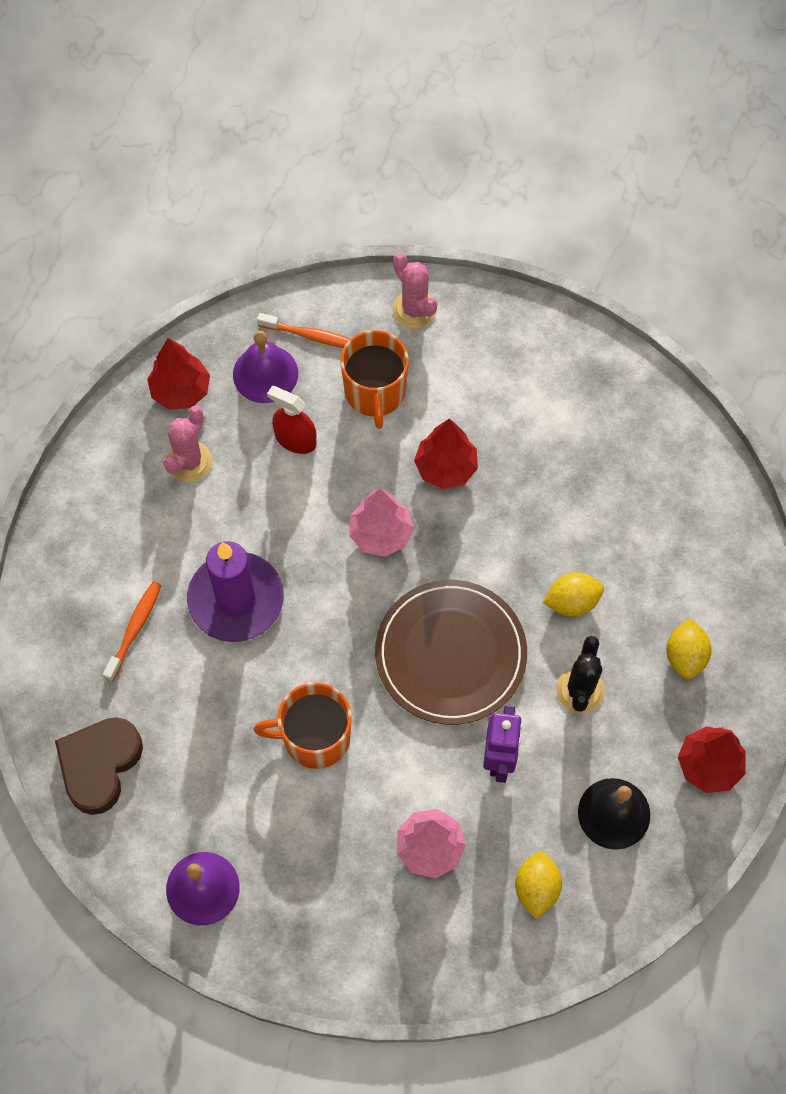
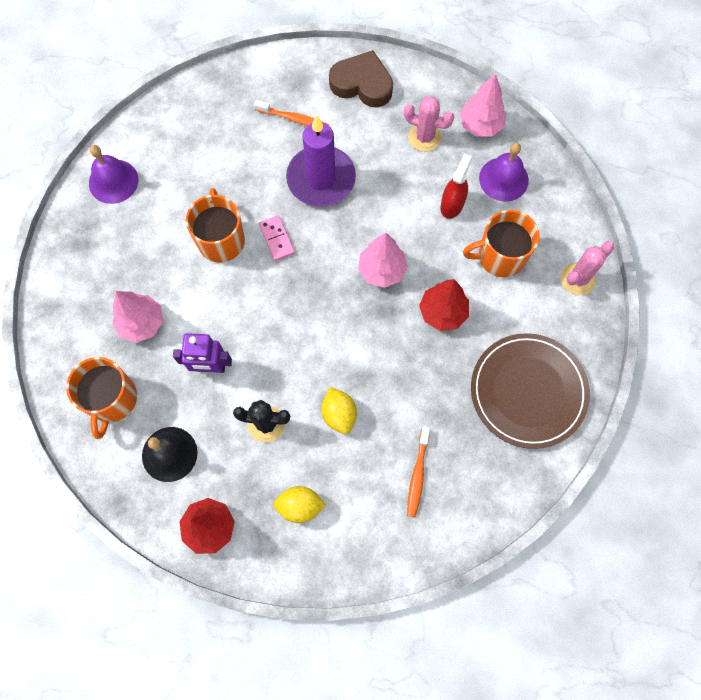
camera: 85 degrees right, 5 degrees up
(99, 765) = (196, 110): brown heart -> brown heart (362, 84)
(181, 391) = (480, 125): red tree -> pink tree
(311, 336) = (541, 207): orange toothbrush -> orange toothbrush (417, 475)
(321, 663) = (276, 239): none -> pink domino
(450, 654) = (289, 327): brown plate -> brown plate (528, 391)
(536, 888) = (112, 399): yellow lemon -> orange mug

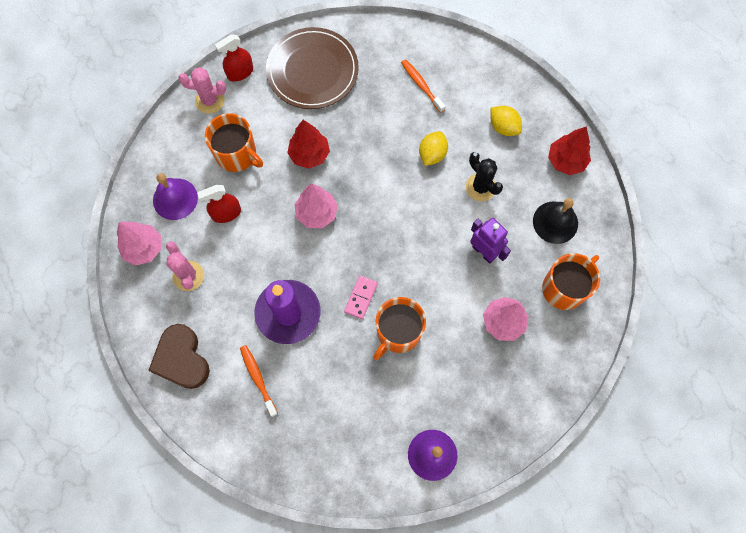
camera: 135 degrees left, 0 degrees up
(417, 475) = (421, 85): orange toothbrush -> orange toothbrush turned 90 degrees counterclockwise
(585, 328) = (240, 72): none -> red spray bottle

